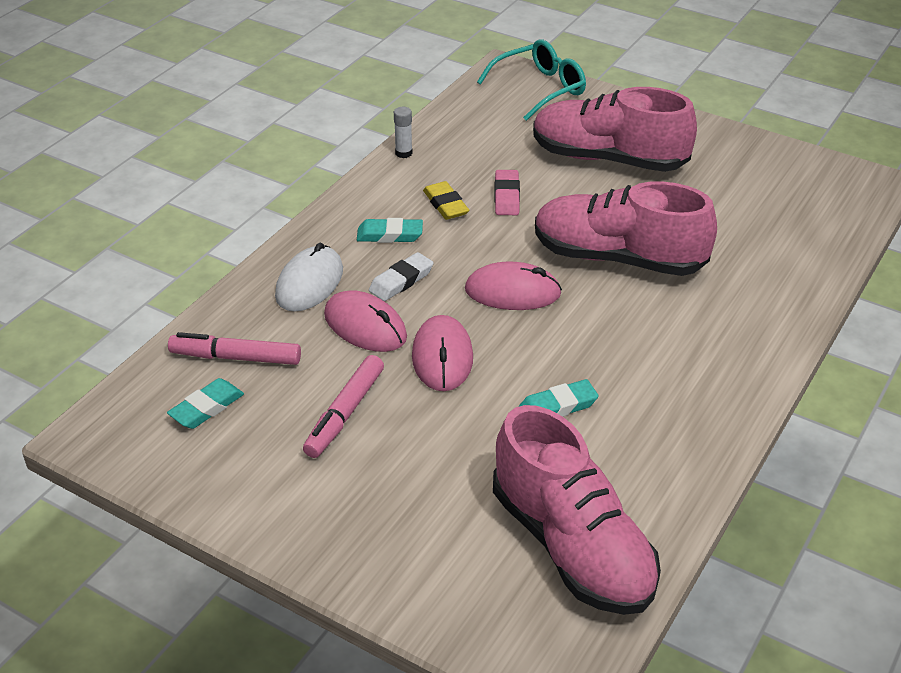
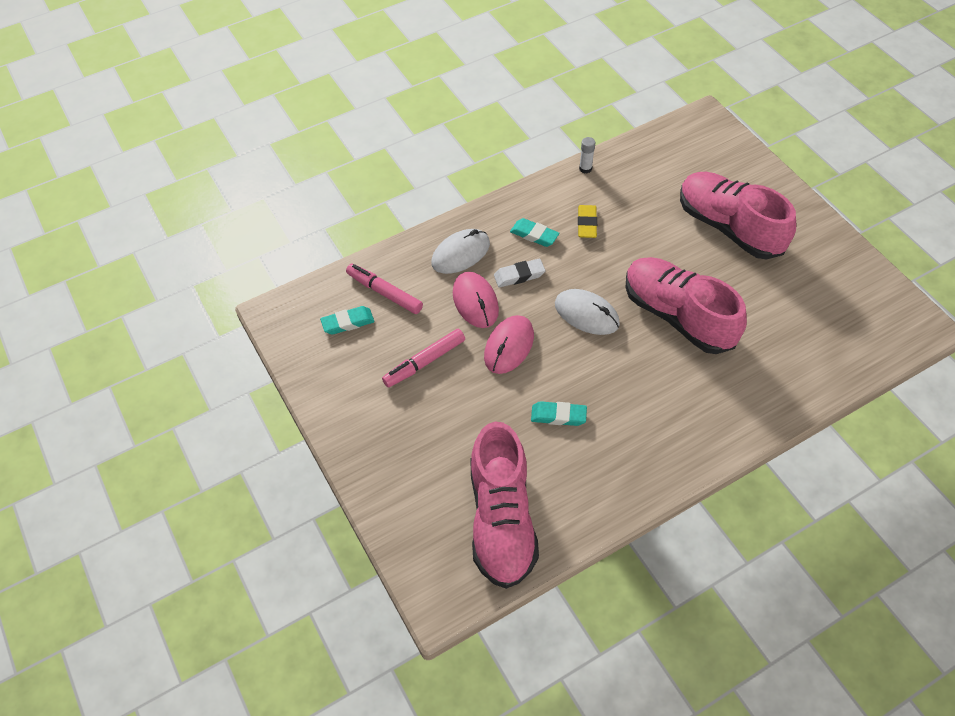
camera: 30 degrees right, 15 degrees up
(506, 196) = (633, 233): pink eraser -> none
(512, 292) = (586, 314): pink mouse -> white mouse
(539, 89) = (719, 145): turquoise glasses -> none

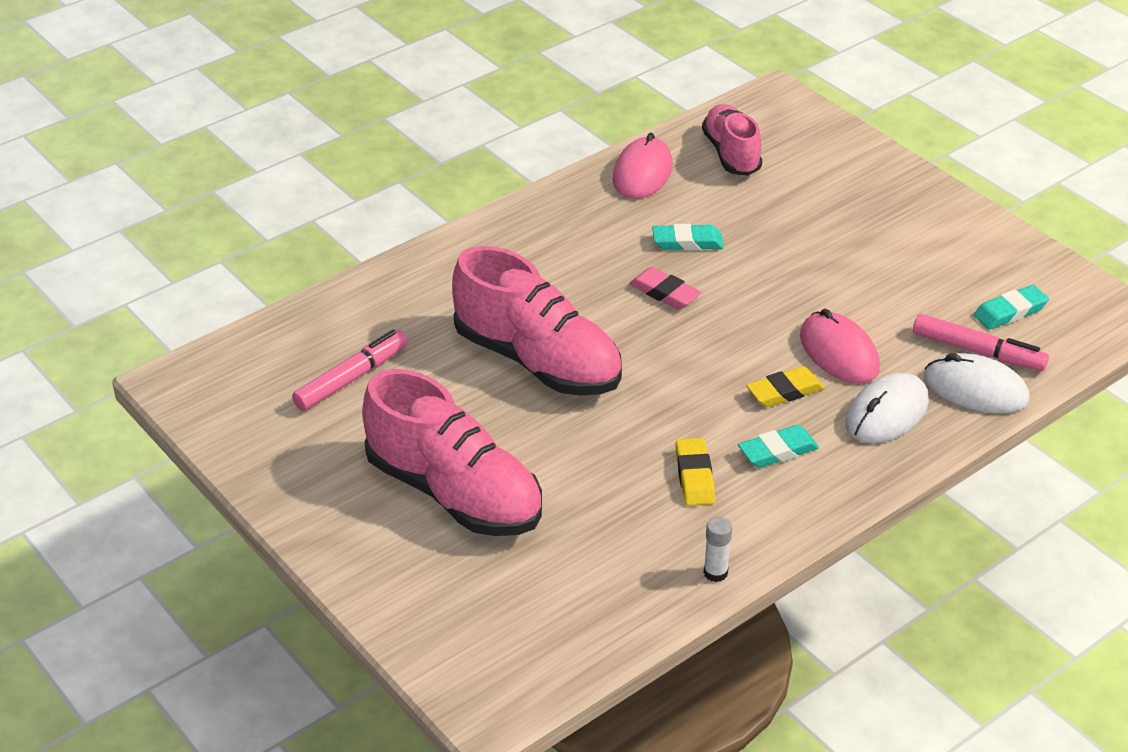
camera: 170 degrees right, 15 degrees down
(424, 362) = (881, 279): pink marker -> pink marker (351, 378)
(501, 519) = (731, 154): pink shoe -> pink shoe, size x0.61
(509, 346) = (772, 305): pink mouse -> pink mouse (642, 173)
(519, 275) = (785, 391): white eraser -> yellow eraser
(534, 235) = (778, 451): turquoise eraser -> turquoise eraser turned 45 degrees counterclockwise
(583, 366) = (664, 293): none -> pink eraser
(586, 314) = (671, 352): white mouse -> white mouse (975, 389)

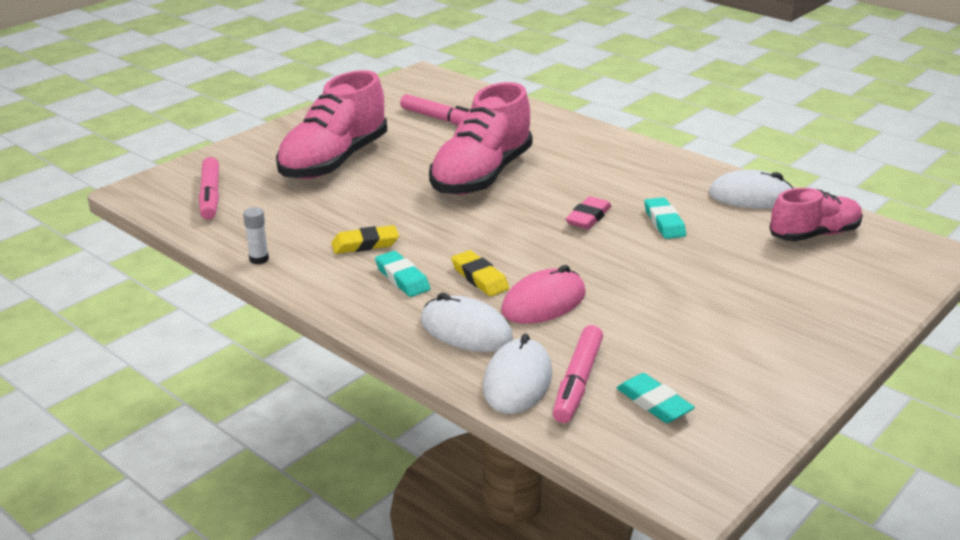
camera: 80 degrees right, 10 degrees down
(528, 623) = (210, 196): none -> pink marker
(642, 173) = (751, 196): pink mouse -> white mouse

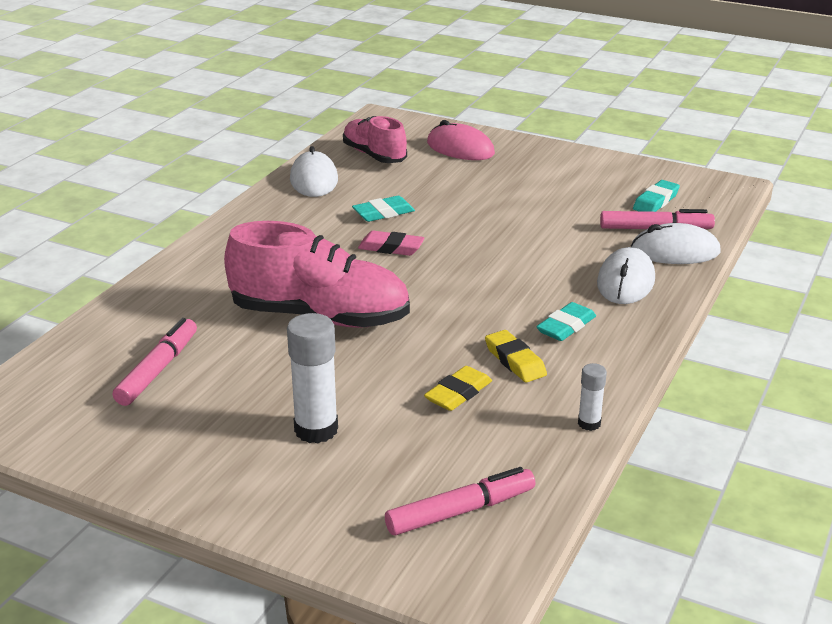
camera: 105 degrees left, 0 degrees up
(334, 161) = (316, 430): pink shoe -> white glue stick
(479, 278) = (538, 287): yellow eraser -> yellow eraser (458, 393)
(543, 302) = (557, 253): pink mouse -> pink mouse (460, 148)

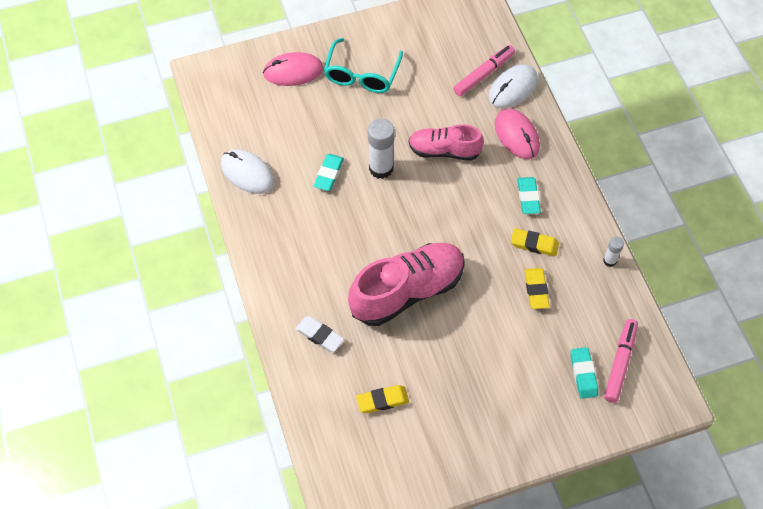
camera: 45 degrees left, 30 degrees up
(158, 370) = (382, 400): pink marker -> yellow eraser
(188, 296) = (319, 335): none -> white eraser
(316, 430) = (506, 371): white glue stick -> white glue stick (381, 168)
(374, 155) = (251, 119): pink shoe -> pink shoe (444, 151)
(391, 248) = (372, 203): pink eraser -> none
(523, 176) = (362, 74): none -> turquoise glasses
(626, 281) = (516, 135): white mouse -> pink mouse
(655, 201) = (457, 46): turquoise eraser -> turquoise eraser (583, 374)

